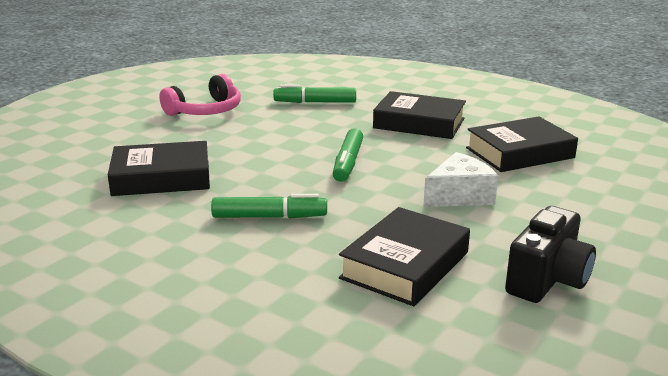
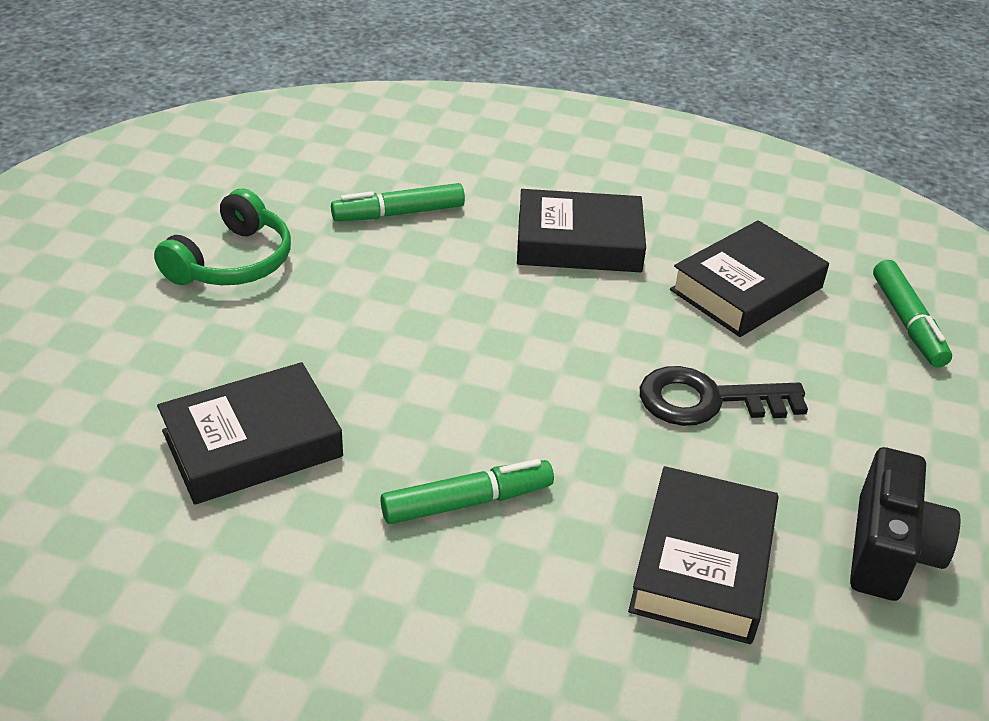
camera: 20 degrees left, 15 degrees up
(205, 110) = (232, 261): pink headphones -> green headphones
(348, 163) = (519, 355): green marker -> green marker (907, 323)
(459, 196) = (708, 400): white cheese -> black key

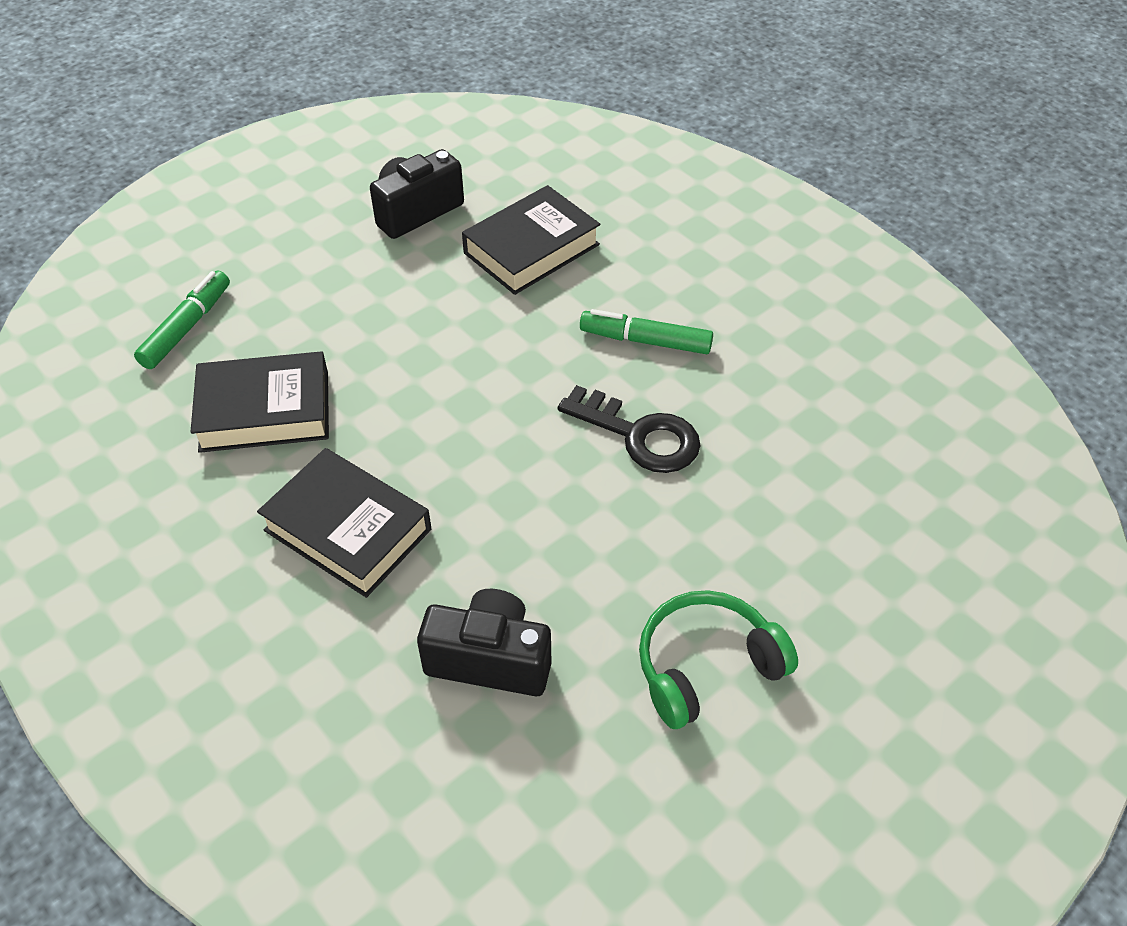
camera: 145 degrees left, 10 degrees up
(252, 444) = (775, 447): black book -> none
(398, 213) = (490, 659): green marker -> black camera
(708, 400) = (412, 336): black key -> black key (639, 435)

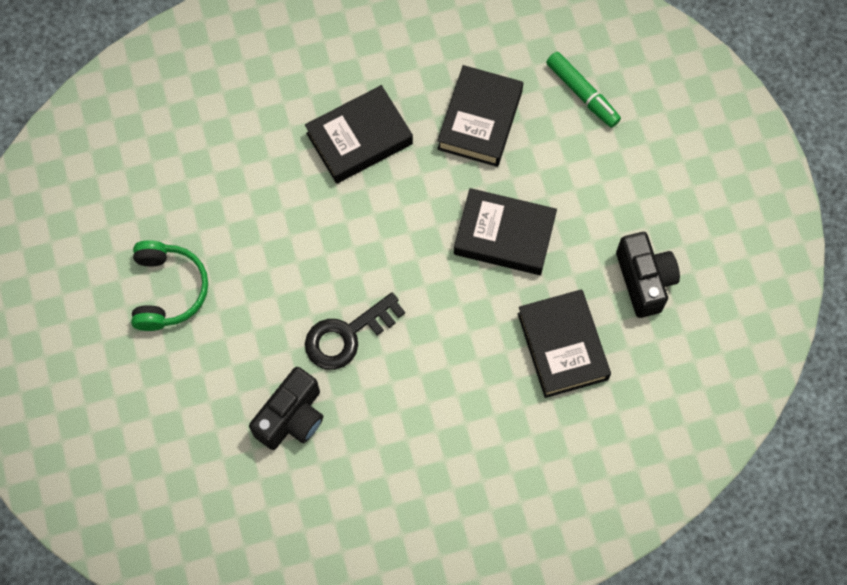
camera: 115 degrees right, 20 degrees up
(421, 336) = (504, 236): none -> black book
(490, 659) = (233, 181): black camera -> black camera (292, 417)
(645, 341) = (429, 381): green marker -> none

